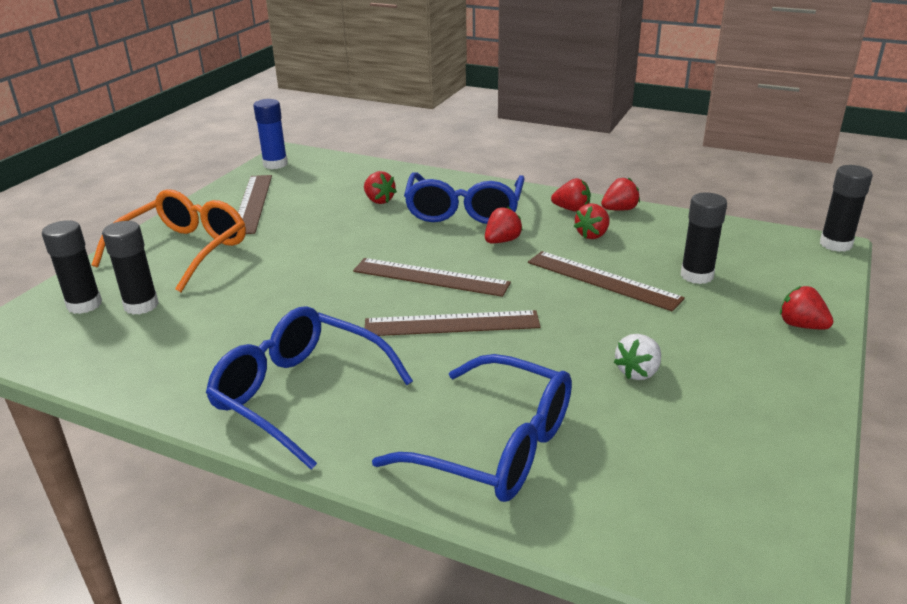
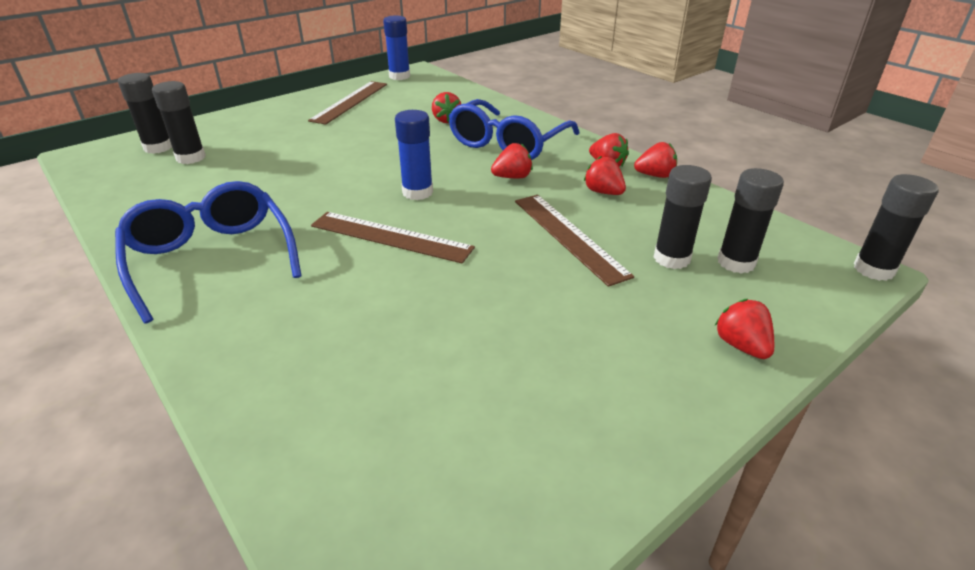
camera: 25 degrees right, 5 degrees up
(184, 250) = (264, 125): orange glasses -> none
(430, 277) = (417, 192): brown ruler -> blue glue stick
(496, 447) = (304, 360): blue glasses -> none
(592, 235) = (603, 192): red strawberry -> red strawberry turned 75 degrees clockwise
(638, 372) = (509, 335): white strawberry -> none
(744, 265) = (736, 262): none -> black glue stick

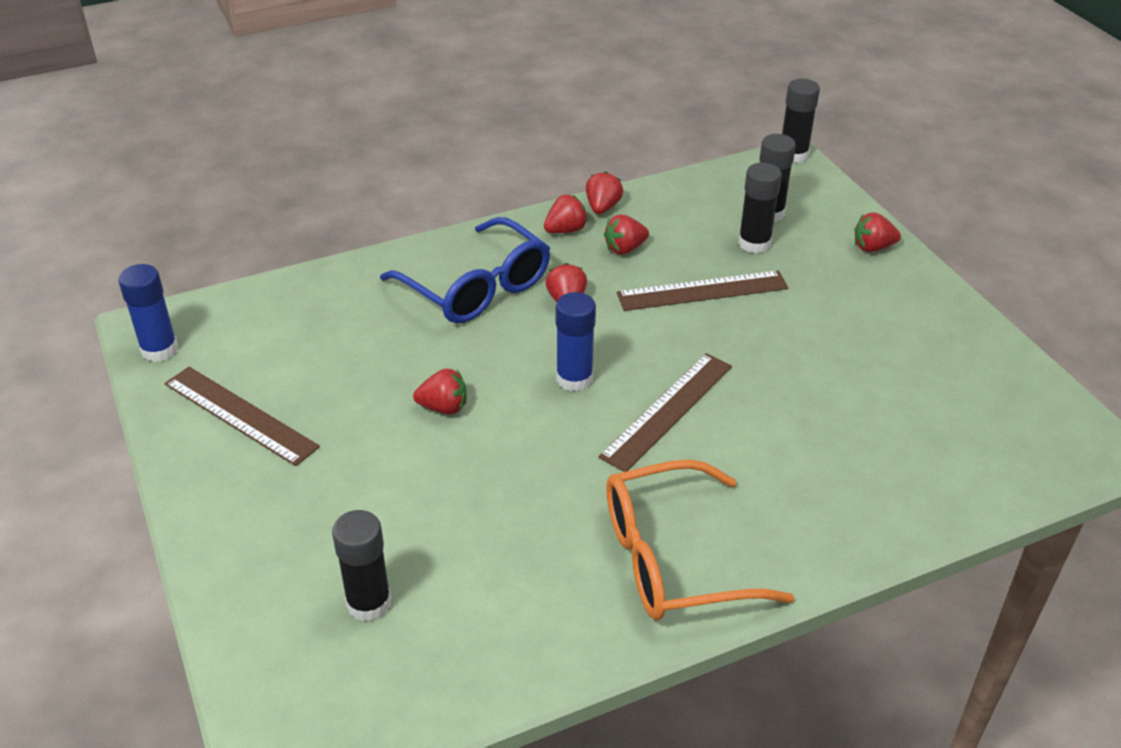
camera: 75 degrees left, 5 degrees up
(158, 147) = (305, 650): black glue stick -> none
(211, 258) = (672, 559): blue glasses -> orange glasses
(446, 120) = (373, 326): red strawberry -> red strawberry (444, 407)

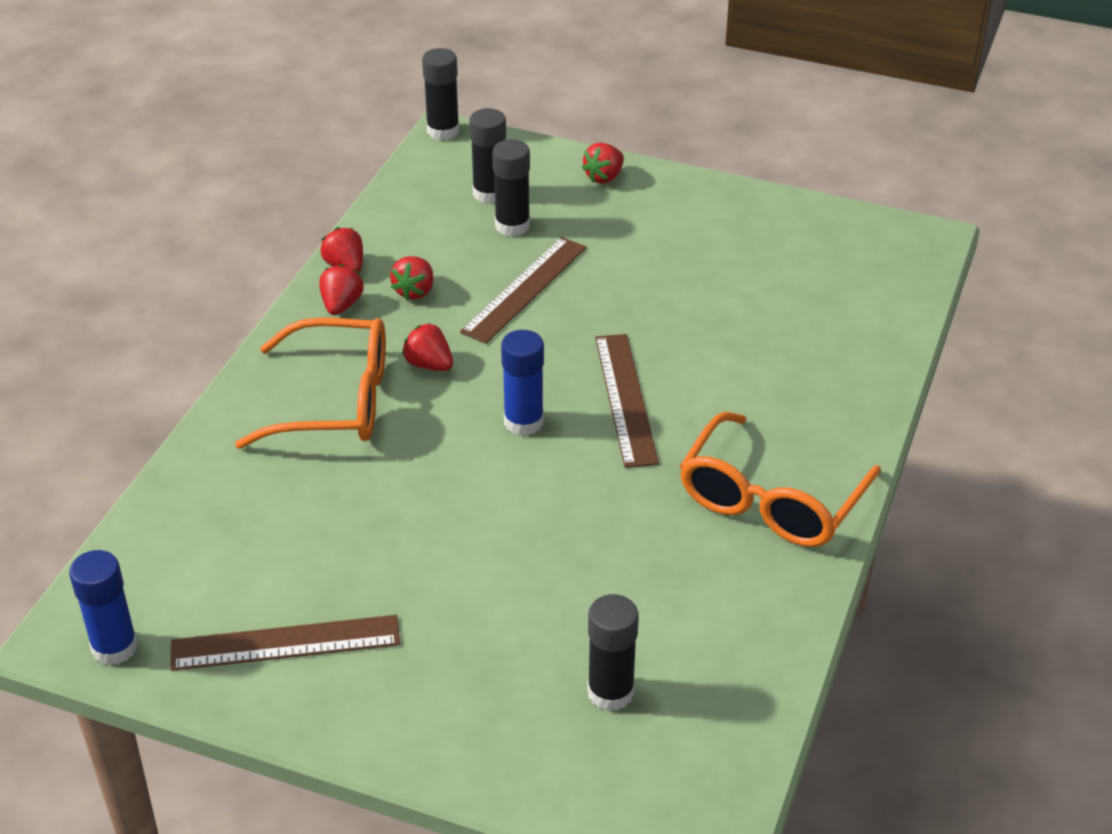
camera: 45 degrees left, 0 degrees up
(444, 407) = (453, 514): red strawberry -> none
(477, 288) = (336, 401): blue glasses -> orange glasses

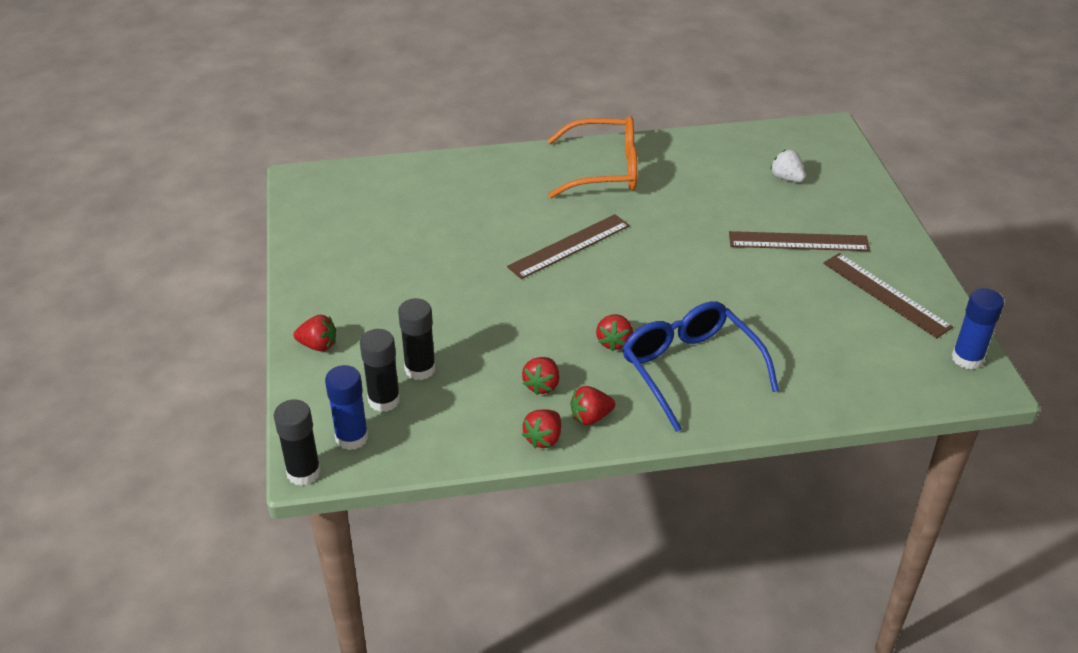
camera: 120 degrees left, 0 degrees up
(336, 401) = (690, 369): orange glasses -> blue glasses
(415, 291) = (542, 385): red strawberry -> red strawberry turned 120 degrees clockwise
(523, 422) = (628, 278): blue glue stick -> blue glue stick (352, 437)
(525, 289) = (494, 331): brown ruler -> brown ruler (798, 241)
(610, 692) = (786, 178): black glue stick -> white strawberry

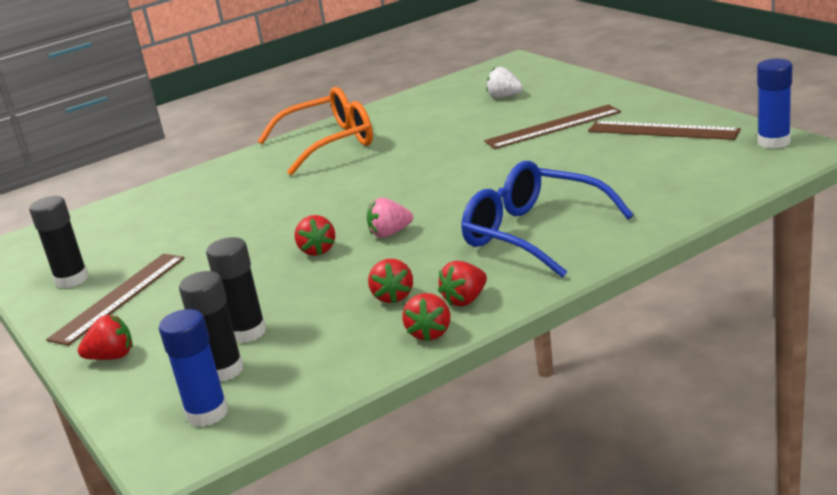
camera: 20 degrees left, 15 degrees down
(303, 472) = (168, 465): black glue stick -> black glue stick (72, 279)
(569, 246) = (337, 198): brown ruler -> brown ruler (119, 297)
(583, 311) = (390, 233): none -> pink strawberry
(614, 342) = (441, 242): red strawberry -> red strawberry (317, 250)

